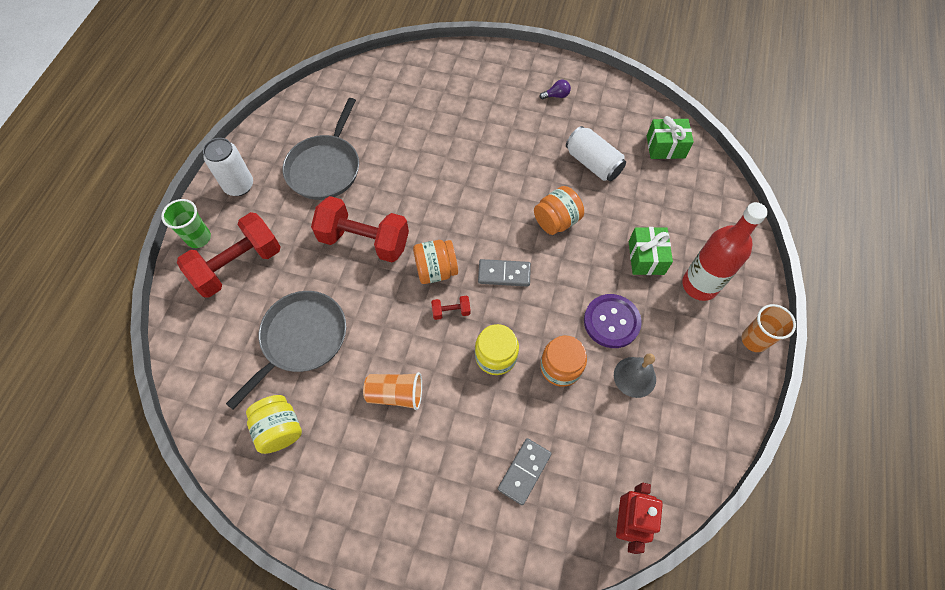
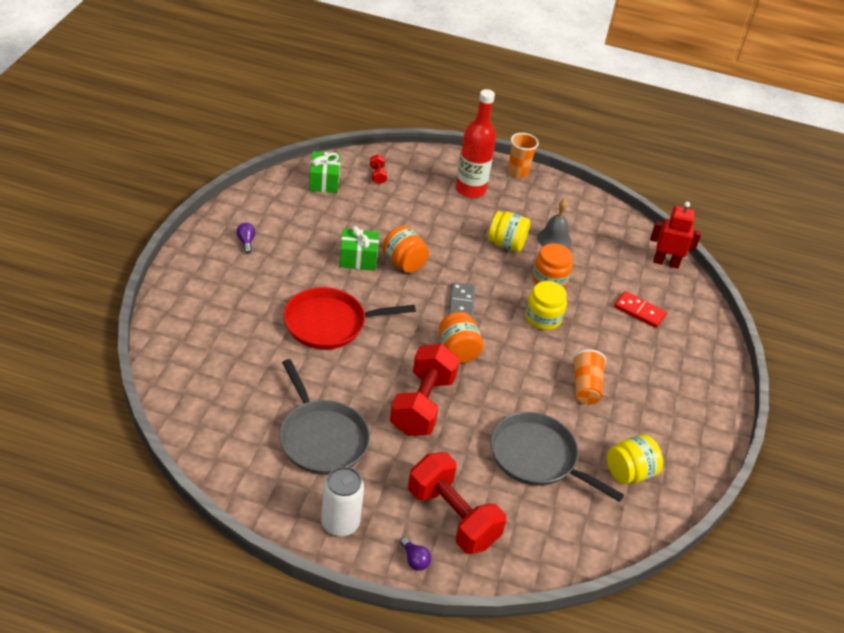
camera: 95 degrees left, 20 degrees down
(198, 238) = (414, 560): green cup -> purple light bulb
(325, 168) = (321, 438): grey pan -> grey pan turned 45 degrees clockwise
(451, 311) = (501, 343): red dumbbell -> red dumbbell (377, 175)
(460, 165) = (330, 323): none -> red pan
(524, 471) = (639, 311): grey domino -> red domino
(593, 163) = (338, 229): white can -> none
(611, 321) = (506, 244): purple button -> yellow jar
(646, 258) = (444, 214): green gift -> green gift (358, 259)

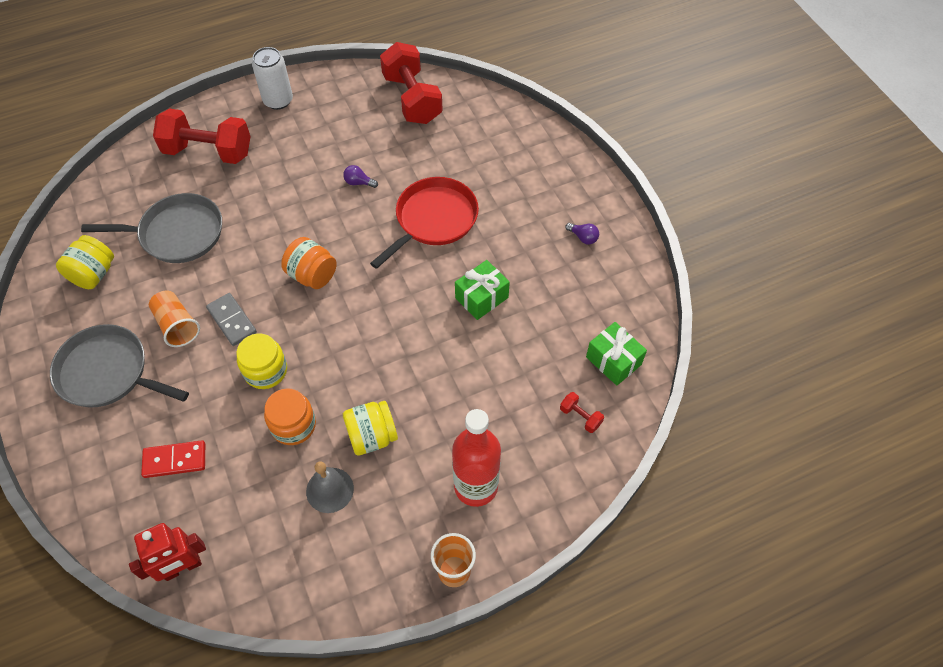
camera: 145 degrees right, 15 degrees up
(321, 438) = (344, 137): grey pan -> grey pan (108, 372)
(404, 263) = (441, 327): orange jar -> none
(414, 560) = (212, 113): purple light bulb -> purple light bulb (359, 182)
(422, 405) = (298, 210): red dumbbell -> red dumbbell (412, 99)
(461, 304) = (350, 324): grey domino -> grey domino (232, 320)

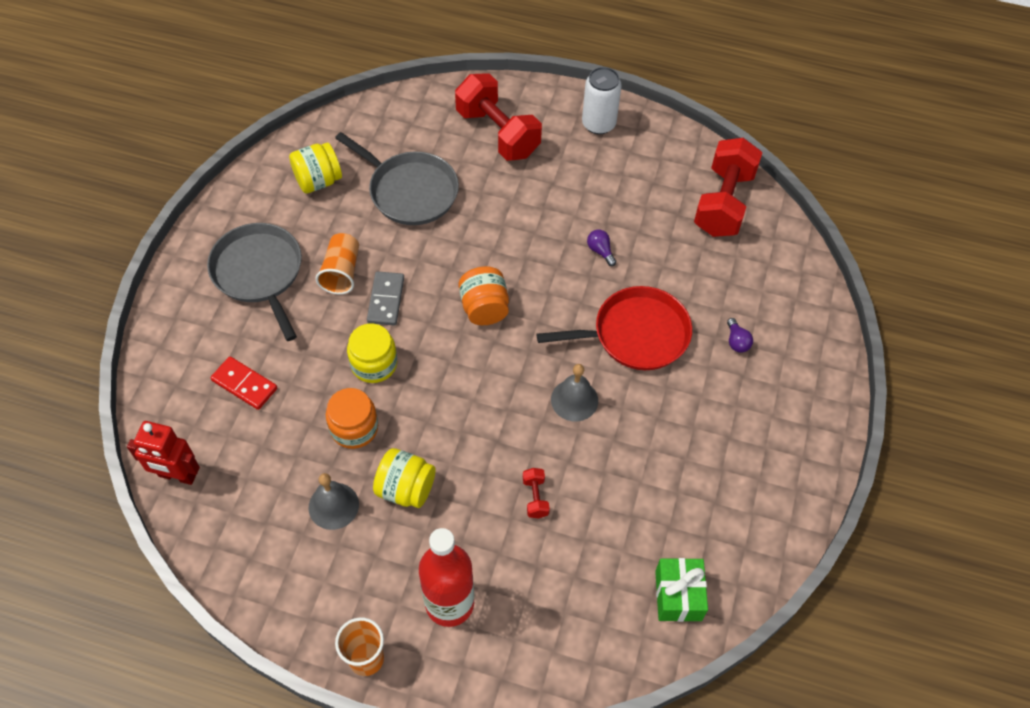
camera: 40 degrees right, 0 degrees up
(433, 290) = (574, 400): none -> grey bell
(481, 297) = (611, 440): green gift -> none
(580, 417) = (597, 620): red dumbbell -> red dumbbell (535, 497)
(583, 237) = (763, 456): purple light bulb -> purple light bulb (736, 341)

